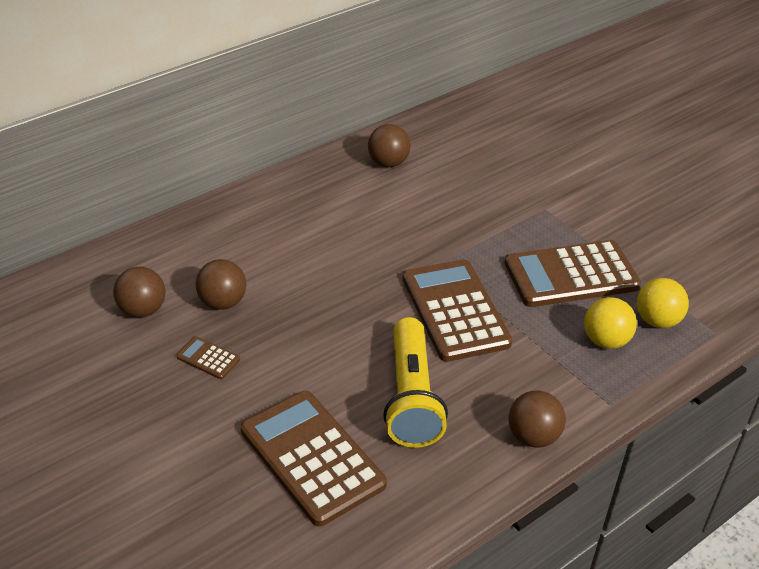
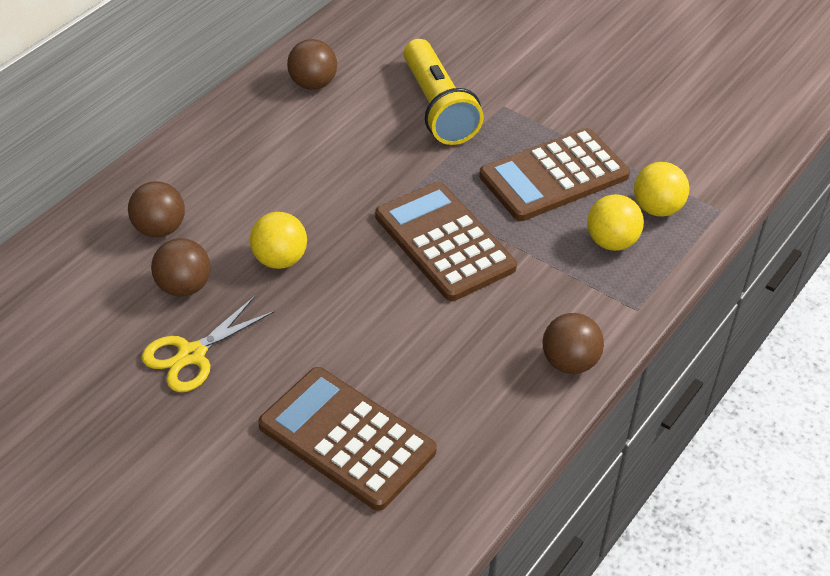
camera: 15 degrees left, 5 degrees up
(142, 310) = (95, 315): brown ball -> brown ball (160, 229)
(208, 358) = (192, 355): brown calculator -> yellow scissors
(309, 297) = (280, 259): none -> yellow ball
(411, 397) = (429, 348): yellow flashlight -> yellow flashlight (437, 107)

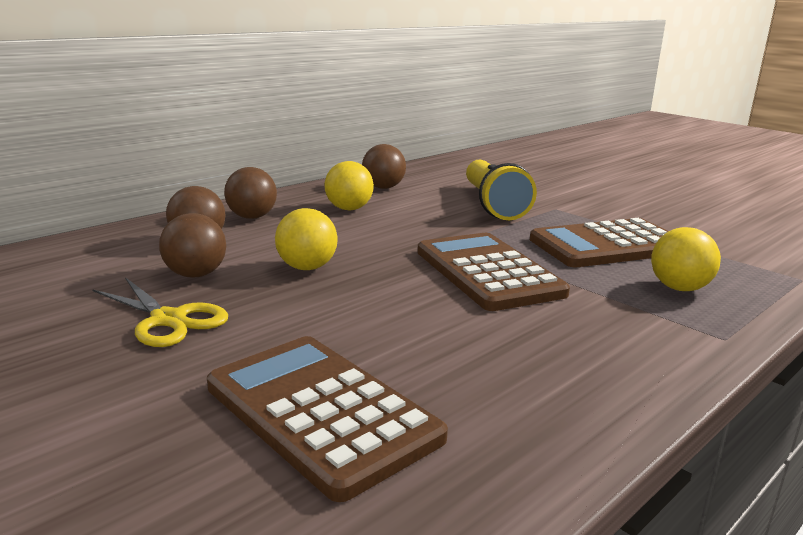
camera: 10 degrees right, 25 degrees down
(192, 355) = (168, 320): yellow scissors -> yellow scissors turned 105 degrees counterclockwise
(569, 362) = (643, 373): brown ball -> brown ball (252, 217)
(657, 208) = (726, 272): yellow ball -> yellow ball (349, 209)

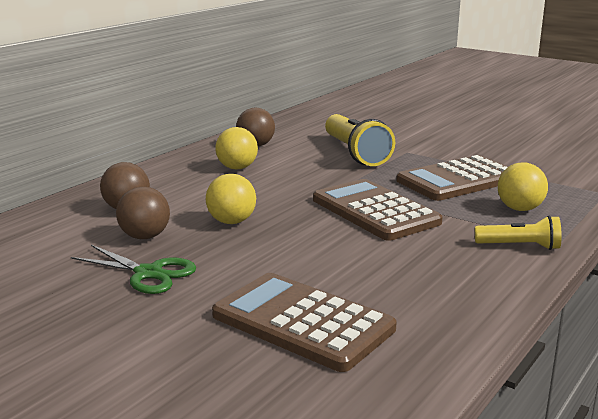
camera: 10 degrees left, 0 degrees up
(168, 320) = (148, 273): yellow scissors -> green scissors
(252, 217) = (158, 183): brown ball -> none
(667, 338) = (519, 246): none -> yellow flashlight

